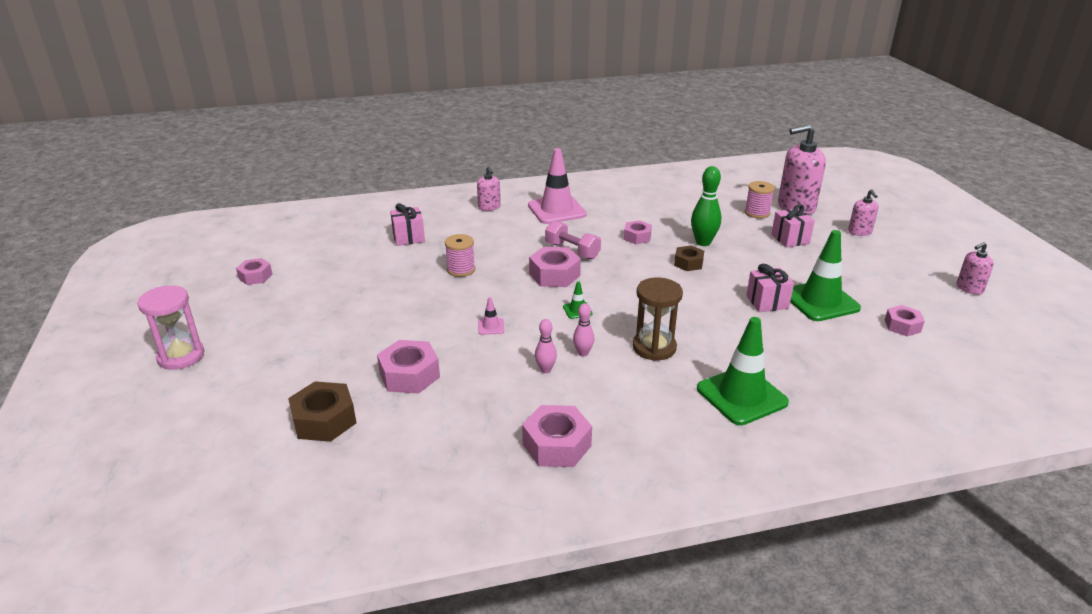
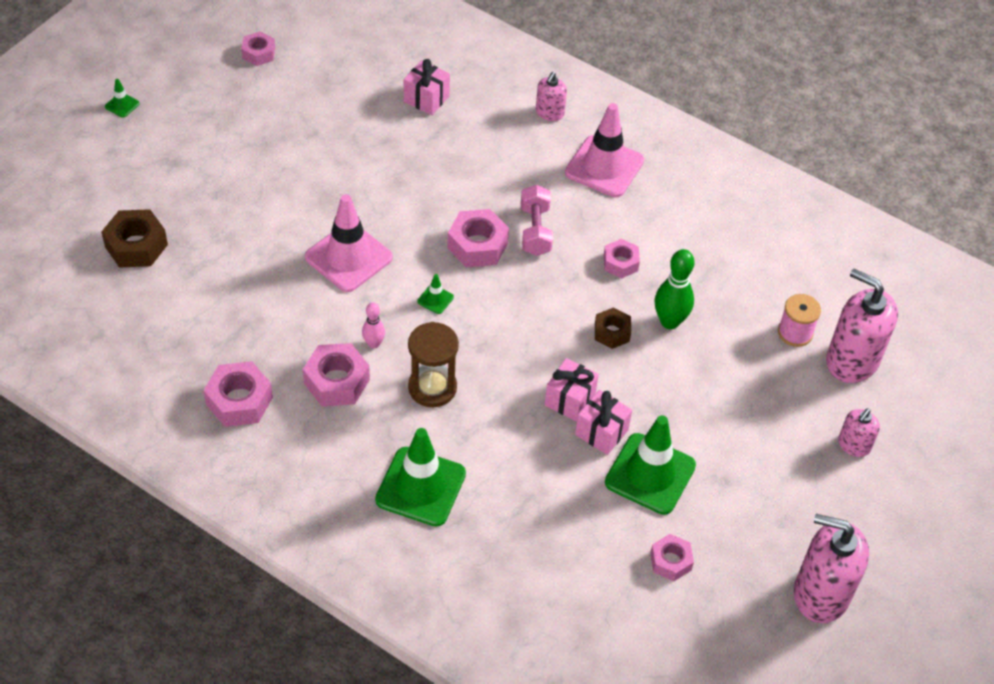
camera: 45 degrees right, 20 degrees up
(181, 356) = (122, 105): pink hourglass -> green traffic cone
(409, 375) = (233, 254): pink nut -> pink nut (337, 381)
(461, 270) = (413, 175): pink spool -> none
(491, 326) = (348, 257): pink traffic cone -> pink traffic cone, size x2.40
(545, 370) = (325, 334): pink bowling pin -> none
(790, 239) = (762, 390): pink gift -> pink gift (570, 400)
(969, 288) = (820, 594): pink soap dispenser -> pink soap dispenser, size x1.93

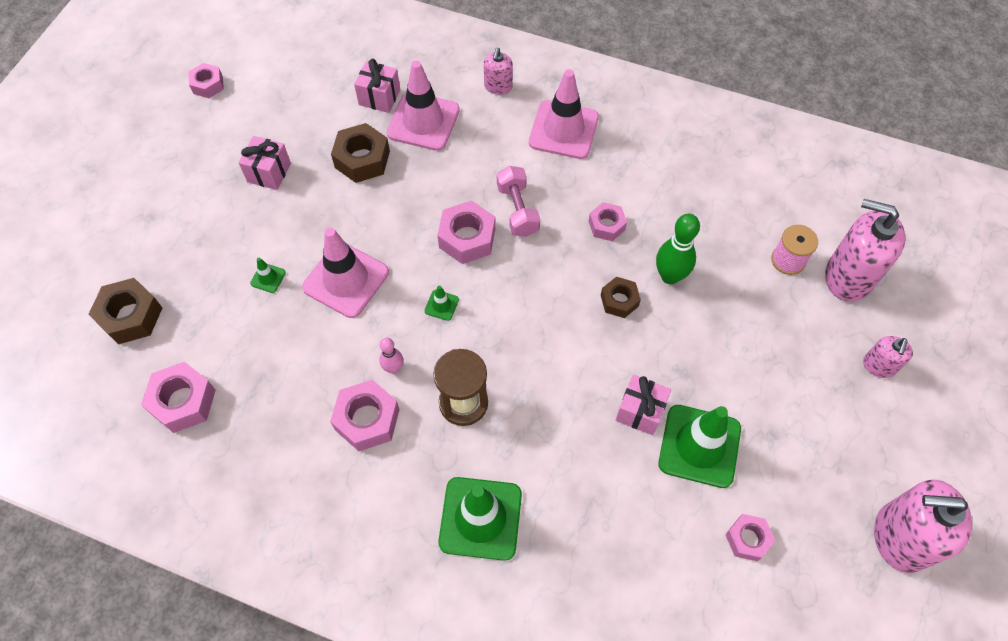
camera: 10 degrees left, 10 degrees up
(122, 105) = (85, 167): green traffic cone -> green traffic cone (268, 278)
(239, 401) = (274, 466): pink nut -> pink nut (183, 401)
(393, 153) = (362, 159): none -> brown nut
(464, 130) = (423, 121): none -> pink traffic cone
(570, 400) = (600, 383): pink gift -> pink gift (269, 172)

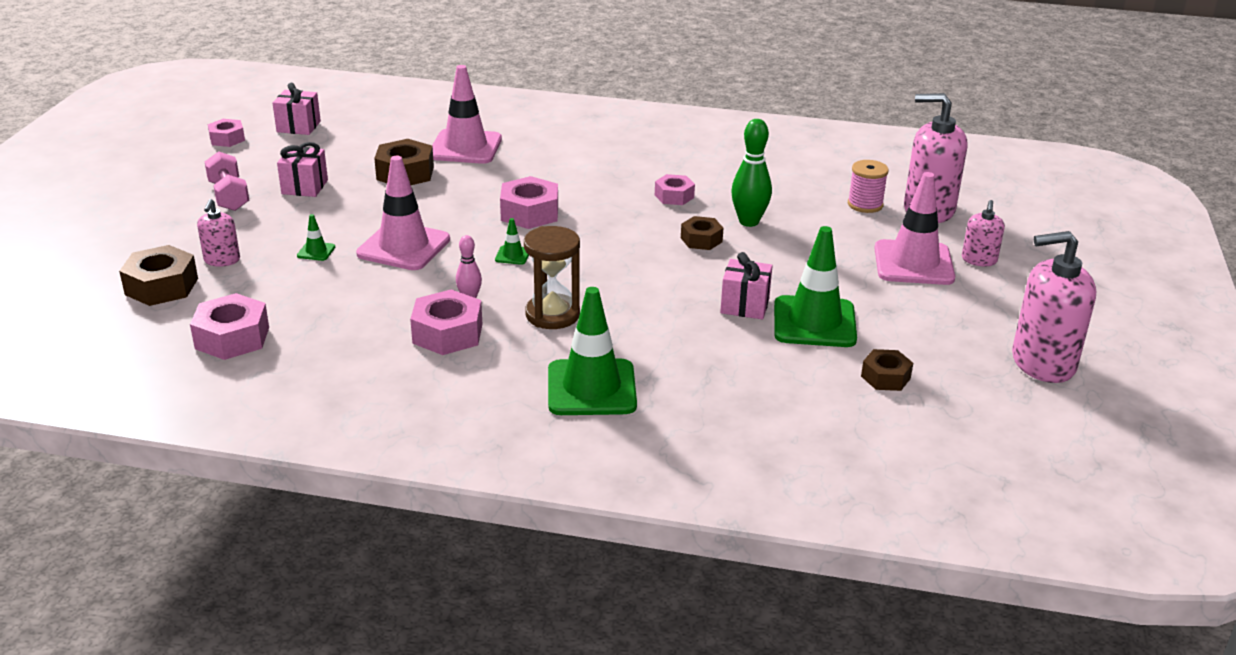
camera: 10 degrees left, 30 degrees down
(379, 97) = (415, 136): pink gift -> pink gift (298, 127)
(498, 86) = (538, 123): pink soap dispenser -> pink soap dispenser (222, 260)
(517, 210) = (579, 193): pink dumbbell -> pink dumbbell (229, 196)
(563, 130) = (613, 144): pink traffic cone -> pink traffic cone (913, 263)
(747, 539) = (885, 377): pink nut -> brown nut

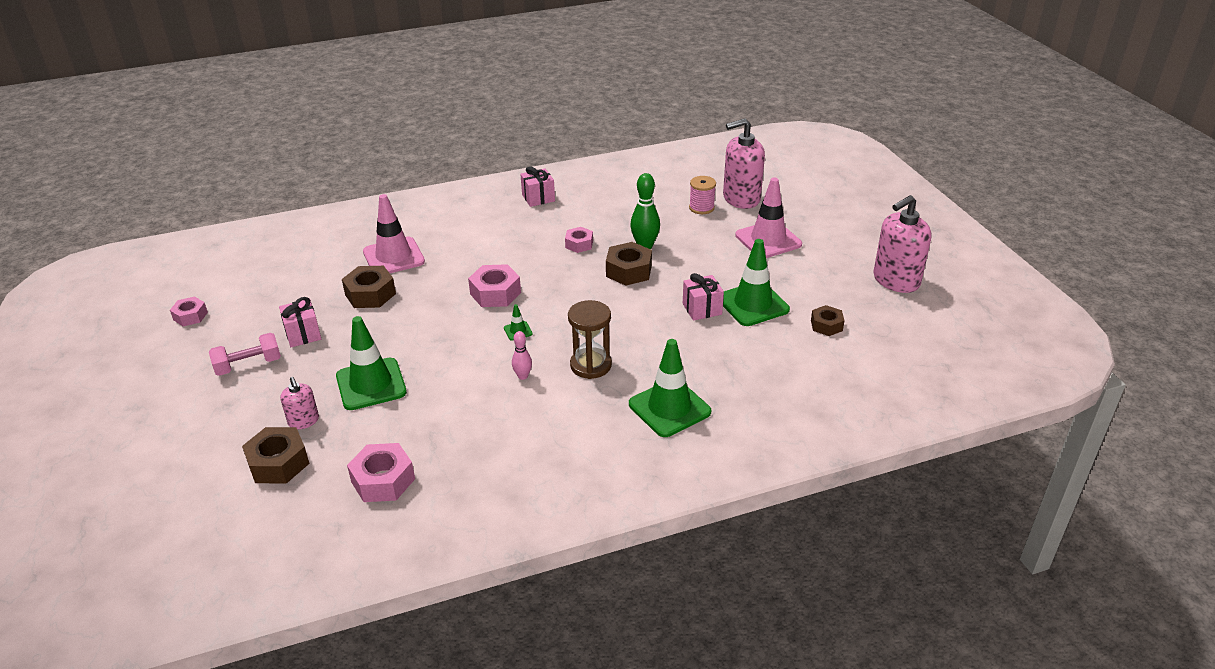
camera: 30 degrees left, 5 degrees up
(229, 196) = (248, 365): pink dumbbell -> pink dumbbell turned 60 degrees counterclockwise
(298, 127) = (241, 284): pink gift -> pink gift (538, 198)
(316, 251) = (371, 384): green traffic cone -> green traffic cone, size x2.40
(403, 247) = (433, 354): pink traffic cone -> none
(447, 333) = (536, 409): pink nut -> none
(701, 240) = (629, 271): brown nut -> brown nut, size x1.58
(979, 260) = (801, 224): pink soap dispenser -> none

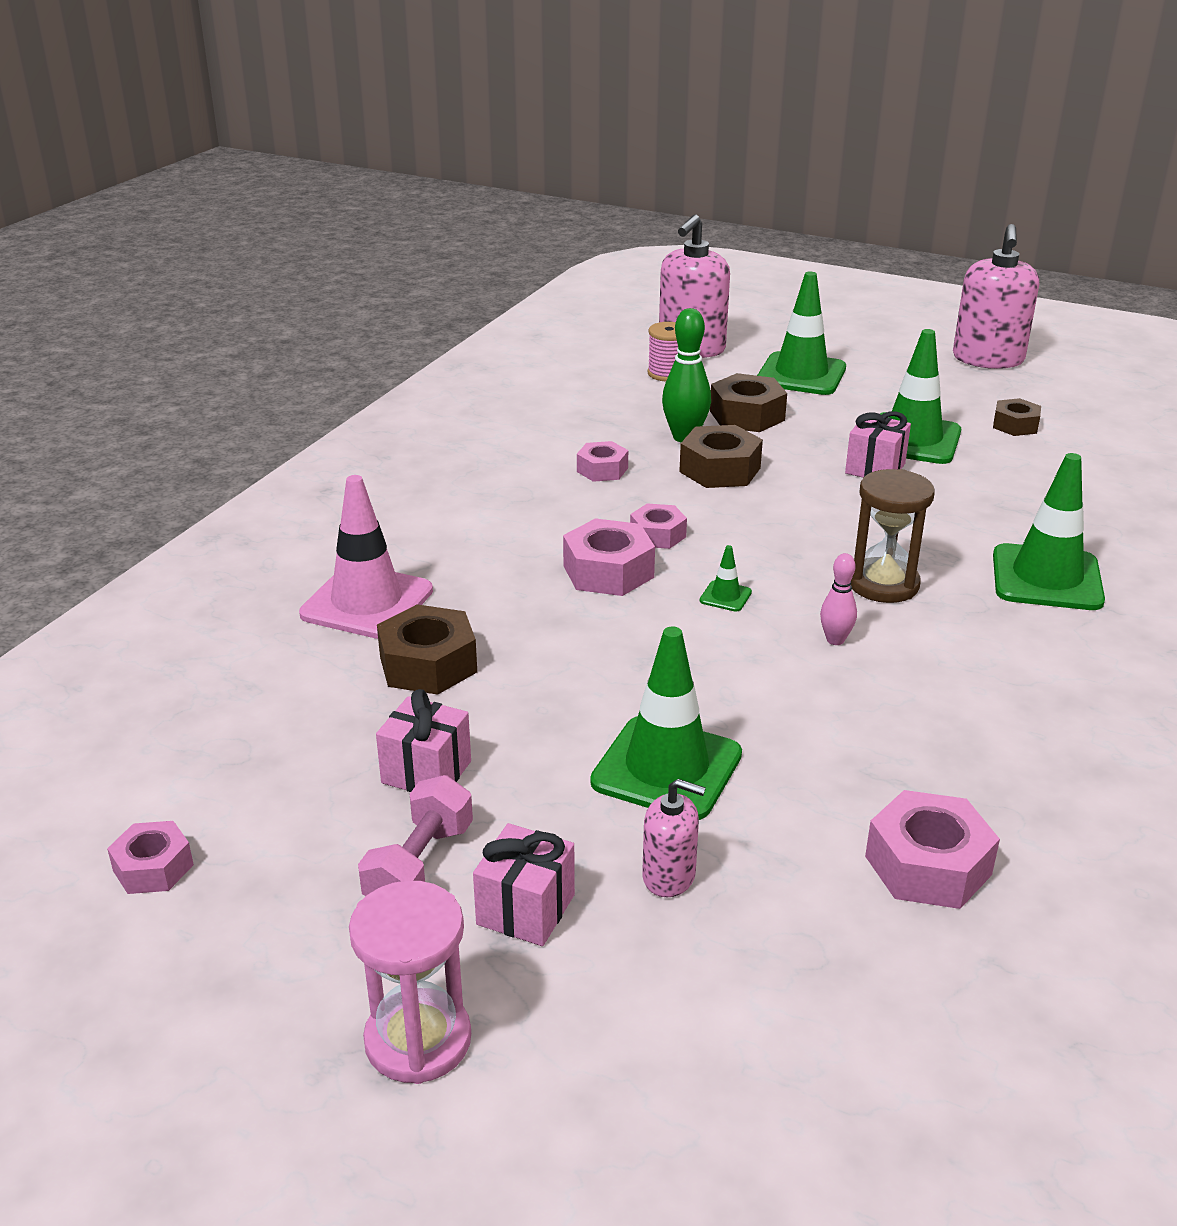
camera: 45 degrees left, 5 degrees down
(162, 417) = (418, 1040): none -> pink hourglass
(278, 463) = (748, 954): brown nut -> brown nut (747, 415)
(538, 198) = (441, 444): pink gift -> pink gift (525, 909)
(544, 288) = (657, 535): none -> pink nut
(768, 240) = (801, 375): pink traffic cone -> green traffic cone

